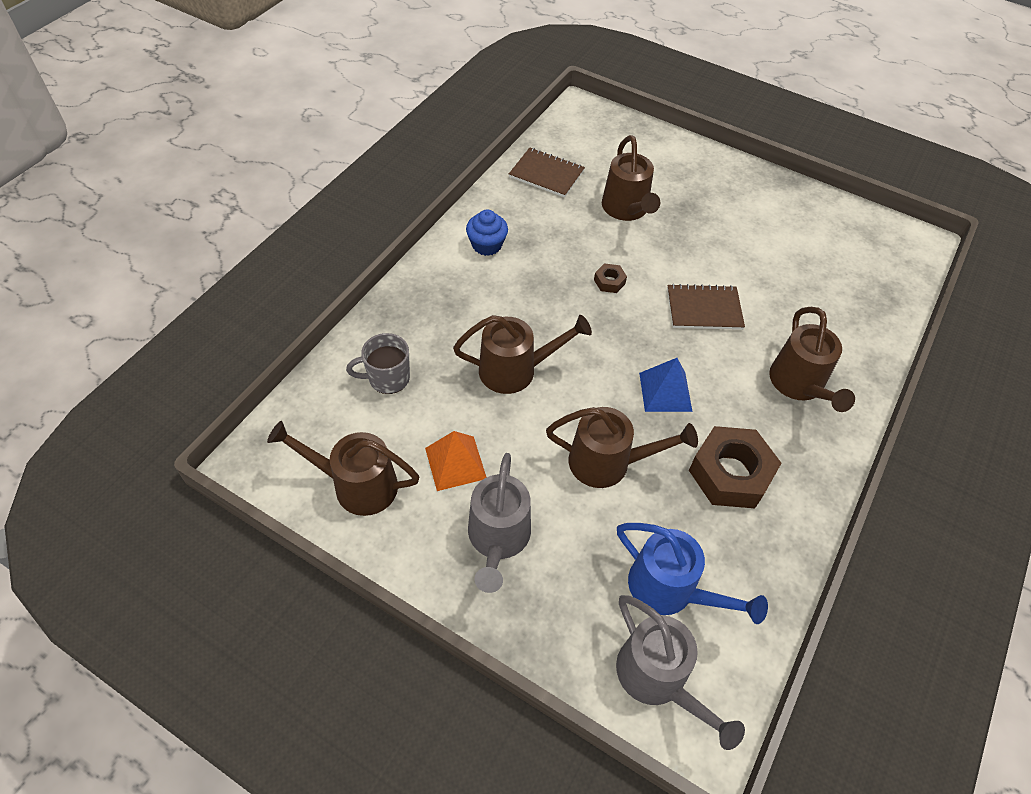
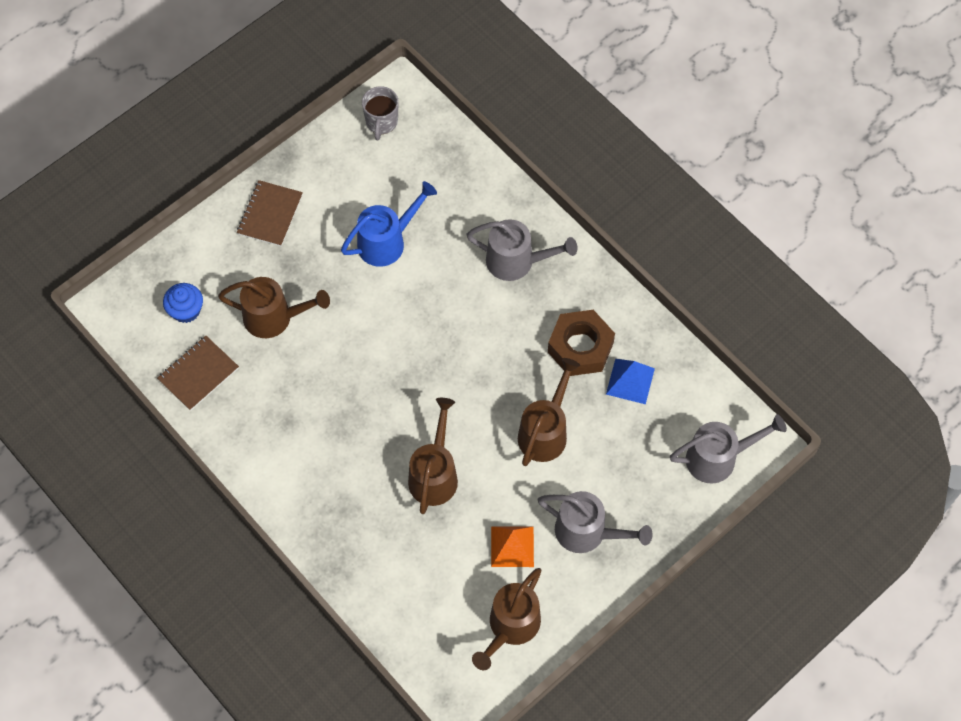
camera: 70 degrees left, 10 degrees up
(387, 378) = (411, 581): grey mug -> grey mug (381, 122)
(487, 245) = (278, 457): blue cupcake -> blue cupcake (186, 310)
(609, 282) = (360, 365): brown nut -> none
(665, 391) = (492, 364): blue pyramid -> blue pyramid (630, 381)
(671, 590) = (659, 426): blue watering can -> blue watering can (387, 241)
(704, 309) = (416, 299): brown notebook -> brown notebook (270, 214)
(799, 386) = (517, 261): brown watering can -> grey watering can

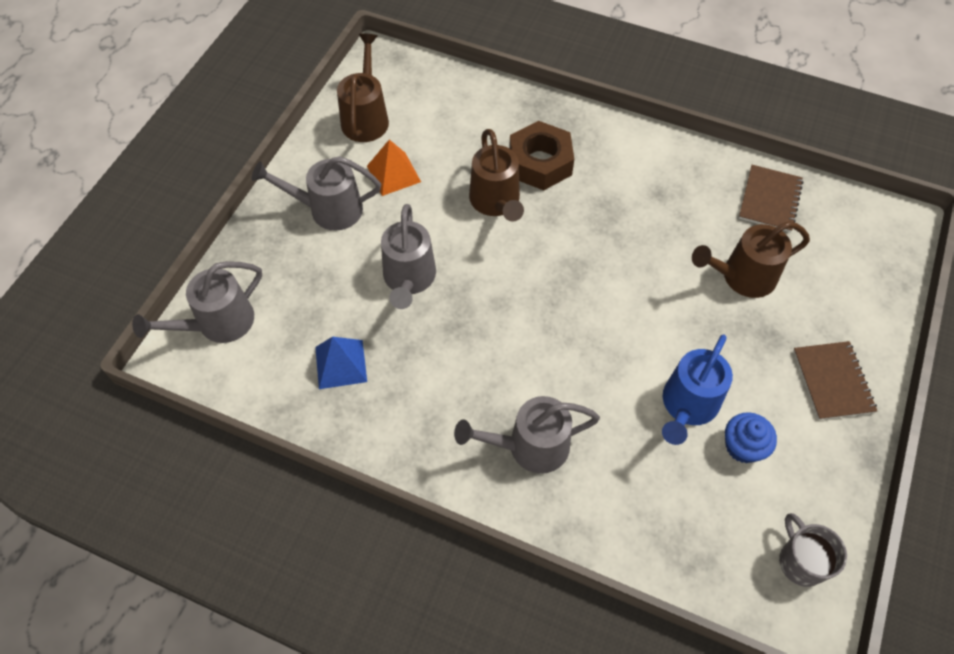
camera: 155 degrees right, 5 degrees down
(186, 310) = (830, 249): blue cupcake -> blue cupcake (743, 446)
(545, 431) = (409, 280): brown watering can -> grey watering can
(580, 347) = (410, 378): brown nut -> brown nut (540, 163)

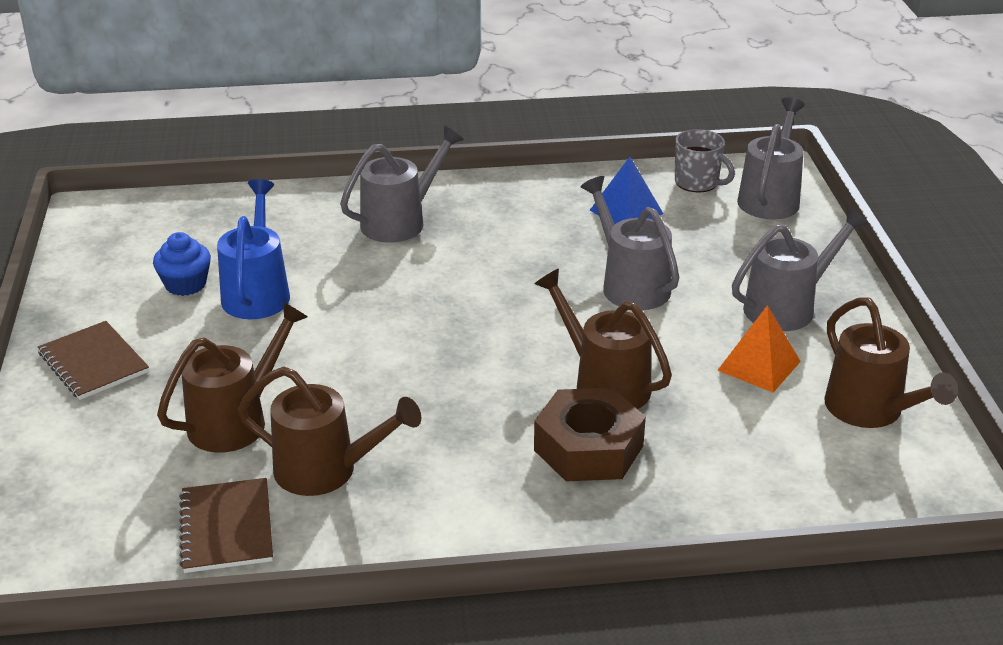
camera: 150 degrees right, 25 degrees down
(698, 213) = (327, 471): none -> brown watering can
(800, 561) = (107, 236): grey mug -> grey mug (697, 183)

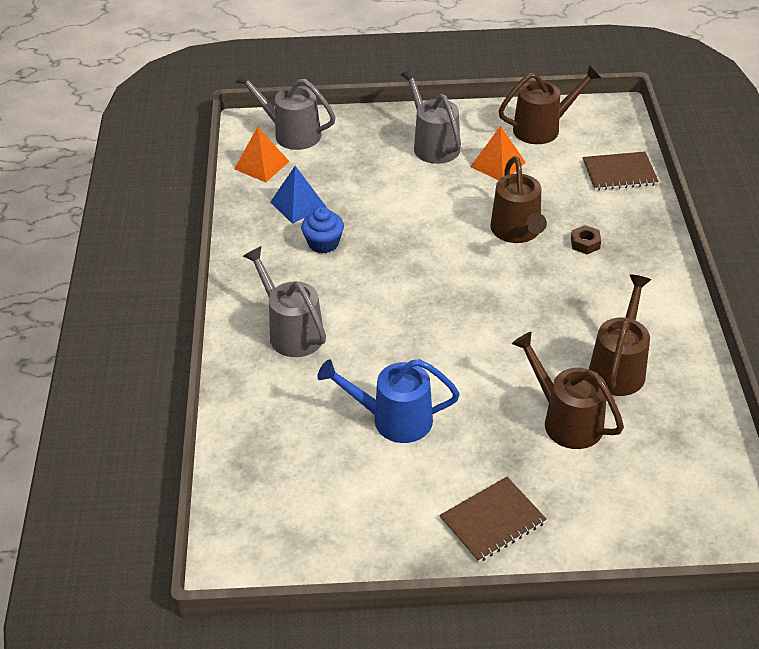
camera: 85 degrees left, 10 degrees up
(185, 284) = (376, 470): blue cupcake -> blue cupcake (323, 243)
(227, 527) = (682, 416): brown notebook -> brown notebook (619, 173)
(588, 448) = (585, 243): brown nut -> brown nut, size x0.45
(603, 383) = (517, 232): brown watering can -> brown watering can turned 60 degrees counterclockwise
(630, 284) = (399, 211): grey watering can -> none
(697, 183) = (261, 165): grey mug -> orange pyramid

